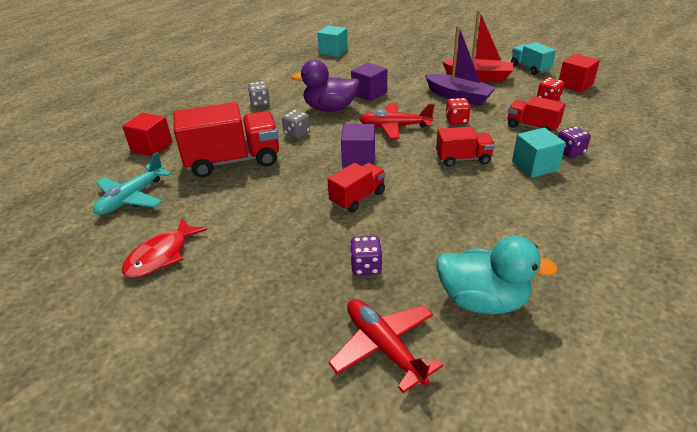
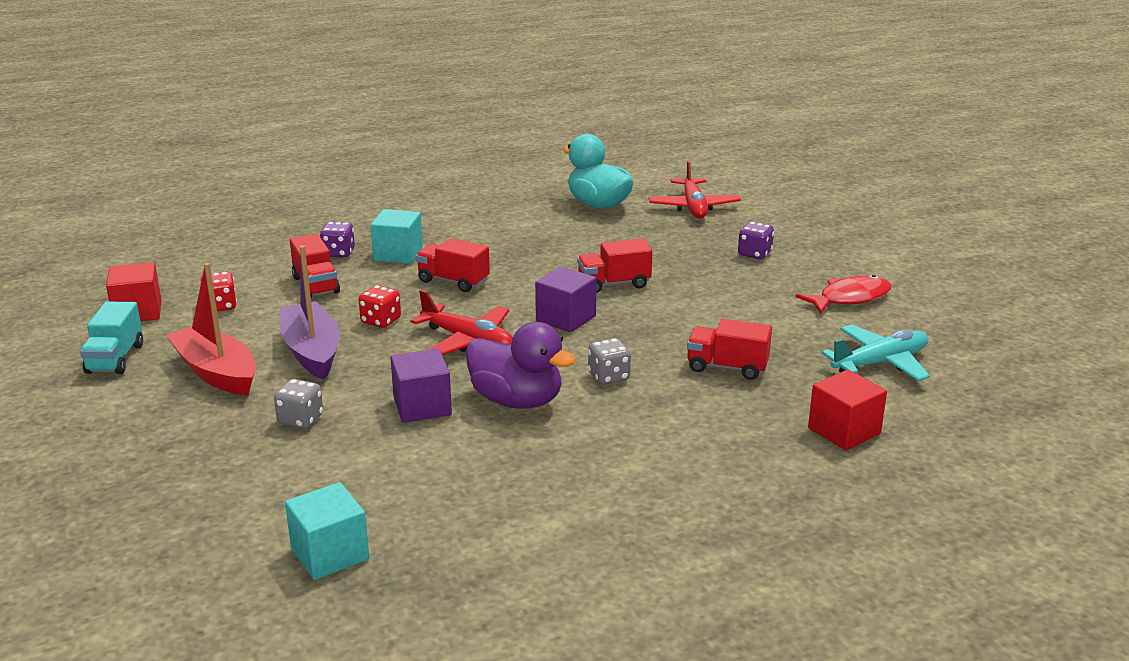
camera: 150 degrees left, 10 degrees down
(233, 161) = (727, 367): red truck -> red truck, size x0.55
(260, 103) = (618, 457): grey dice -> grey dice (300, 420)
(366, 266) = (662, 241): purple dice -> purple dice (754, 254)

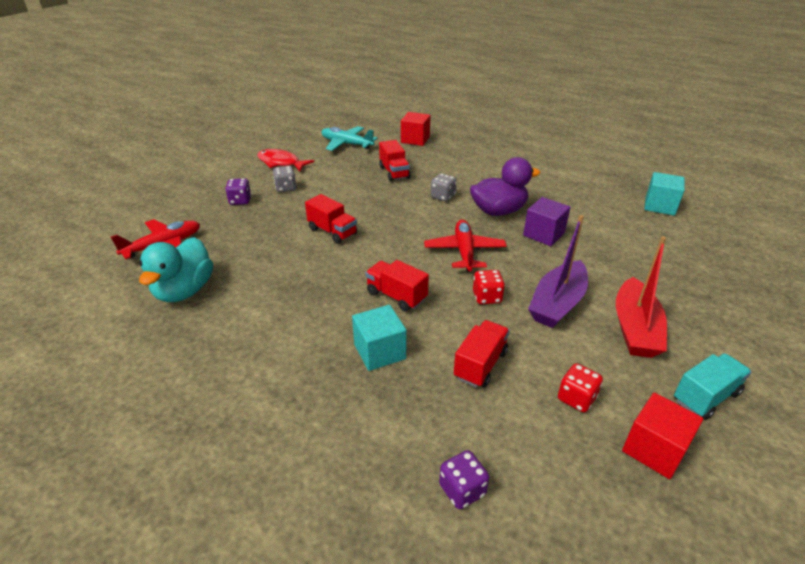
camera: 125 degrees left, 10 degrees up
(300, 420) = (613, 265): grey dice -> grey dice (286, 188)
(338, 253) = (413, 392): purple dice -> purple dice (462, 490)
(453, 281) = (396, 296): red truck -> red truck turned 135 degrees clockwise
(517, 401) = (498, 211): purple duck -> purple duck turned 75 degrees clockwise
(566, 318) = (397, 231): purple cube -> none

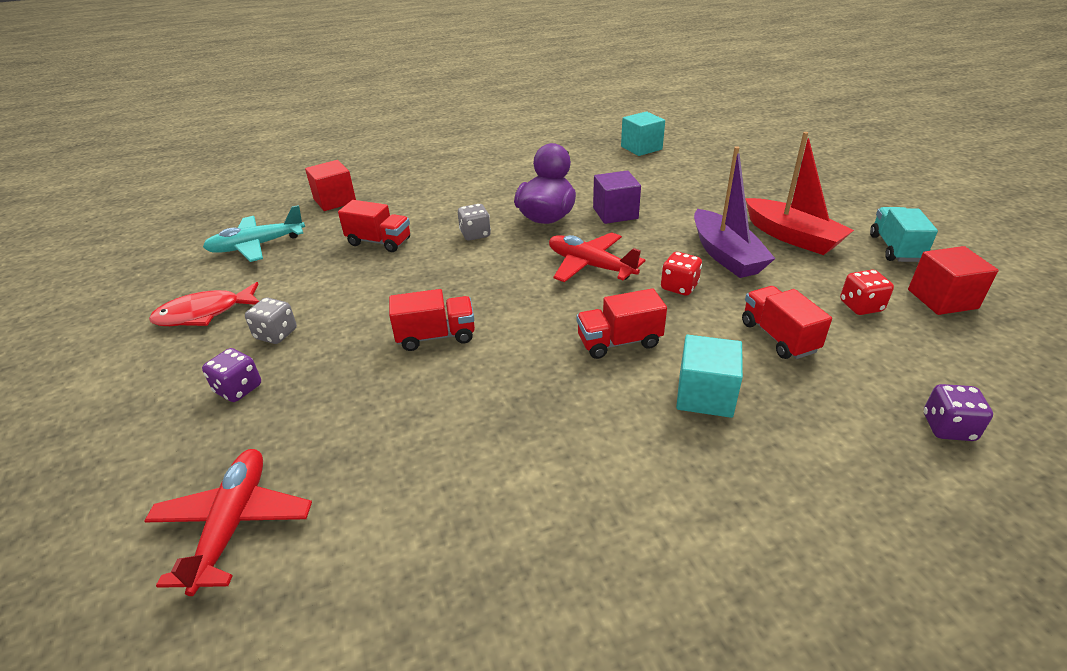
camera: 50 degrees left, 0 degrees up
(184, 291) = (394, 538): turquoise duck -> none

